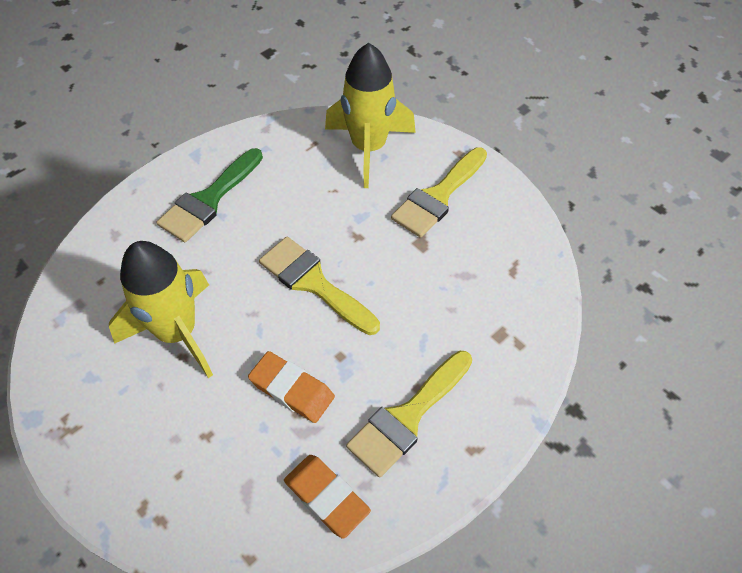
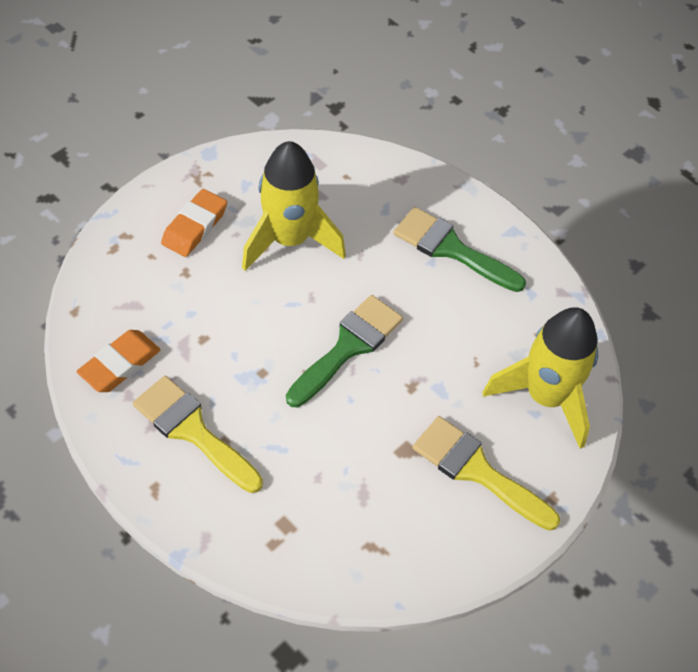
camera: 85 degrees right, 0 degrees up
(292, 390) = (226, 333): orange eraser -> orange eraser (194, 226)
(313, 283) = (348, 347): yellow brush -> green brush

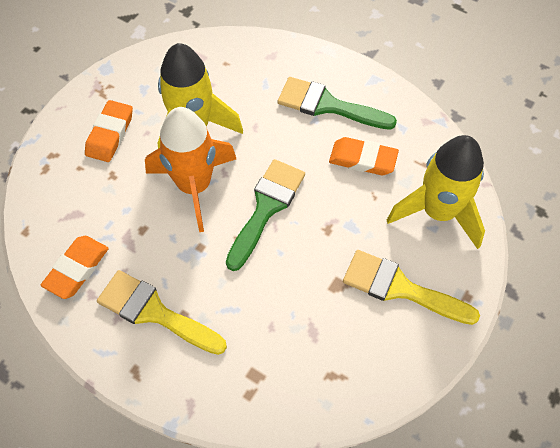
camera: 10 degrees left, 5 degrees up
(273, 304) = (194, 186): none -> orange rocket
(474, 318) = (363, 159): none -> orange eraser

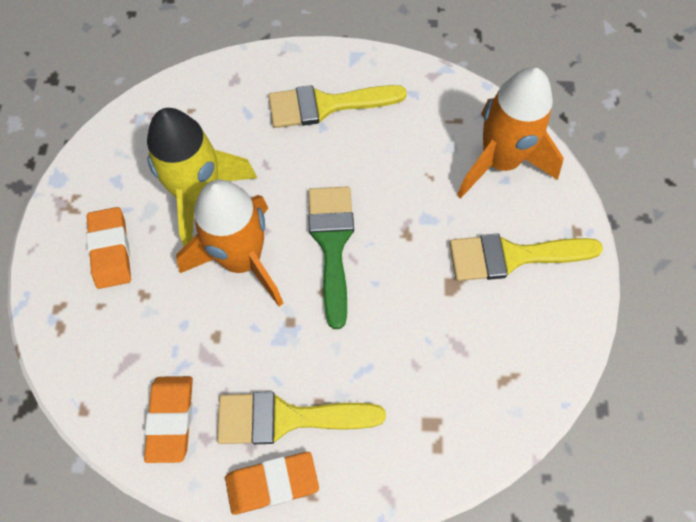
camera: 30 degrees left, 5 degrees up
(327, 105) = (326, 105): green brush -> yellow brush
(363, 159) = (396, 144): orange eraser -> orange eraser (272, 483)
(438, 212) = (500, 162): yellow rocket -> orange rocket

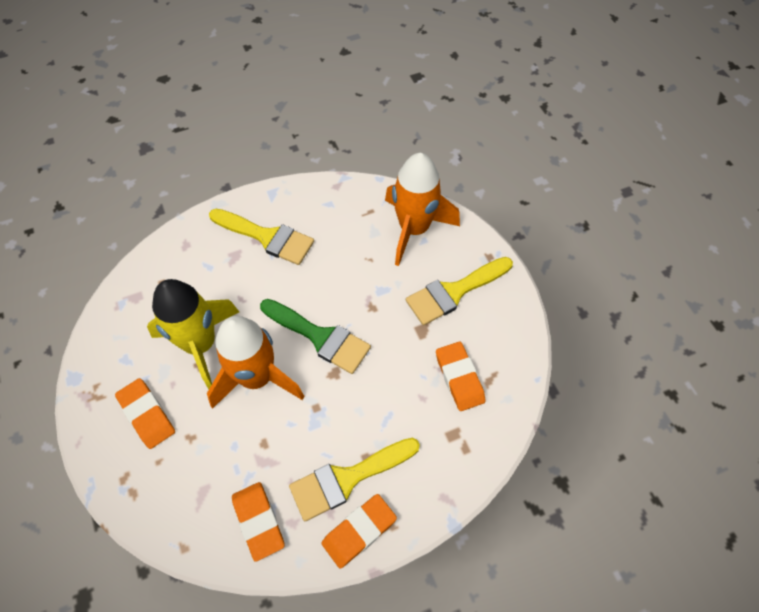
camera: 25 degrees left, 5 degrees down
(326, 105) = (267, 237): yellow brush -> yellow brush turned 120 degrees counterclockwise
(332, 244) = (320, 337): green brush -> green brush turned 150 degrees clockwise
(470, 361) = (459, 378): none -> orange eraser

